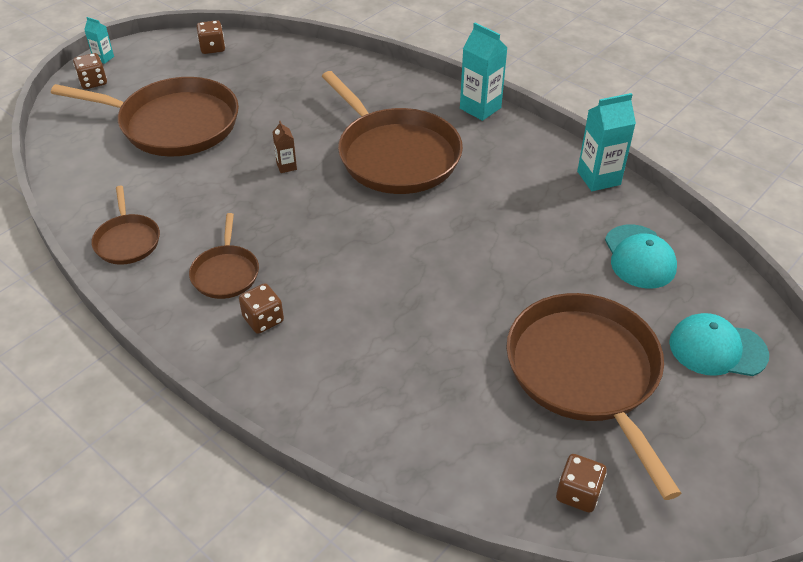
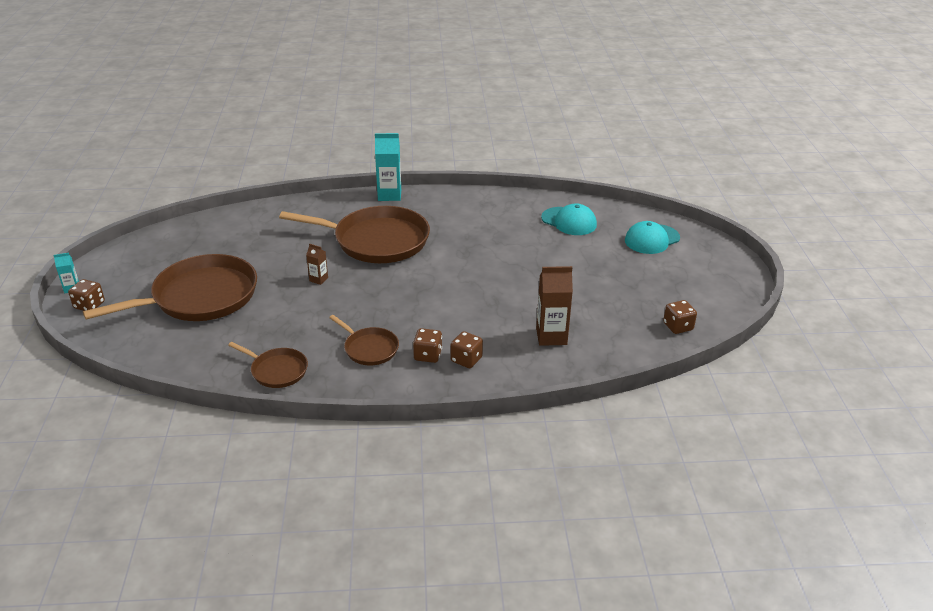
camera: 45 degrees left, 10 degrees down
(212, 48) = (154, 243): brown dice -> brown dice (466, 359)
(411, 390) = (551, 336): none -> brown carton
(586, 373) = (615, 281): brown pan -> none
(598, 178) = (501, 197): turquoise carton -> none

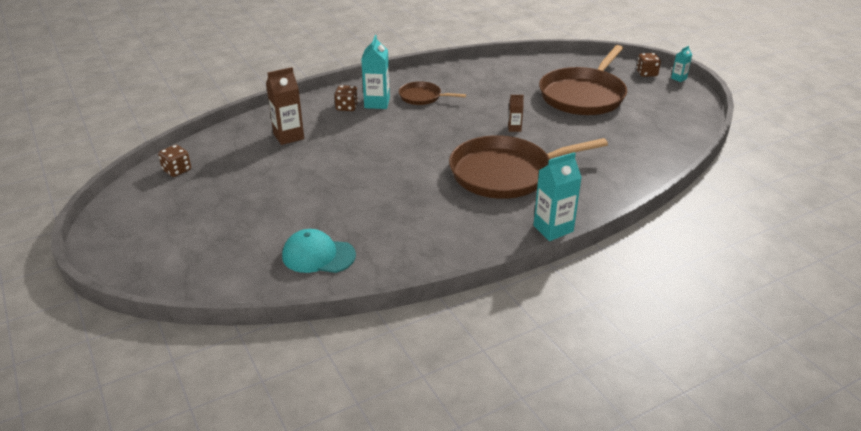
camera: 155 degrees right, 0 degrees up
(277, 370) = (470, 73): brown pan -> none
(428, 355) = (377, 103): brown dice -> turquoise carton
(652, 239) = (209, 259): turquoise cap -> none

